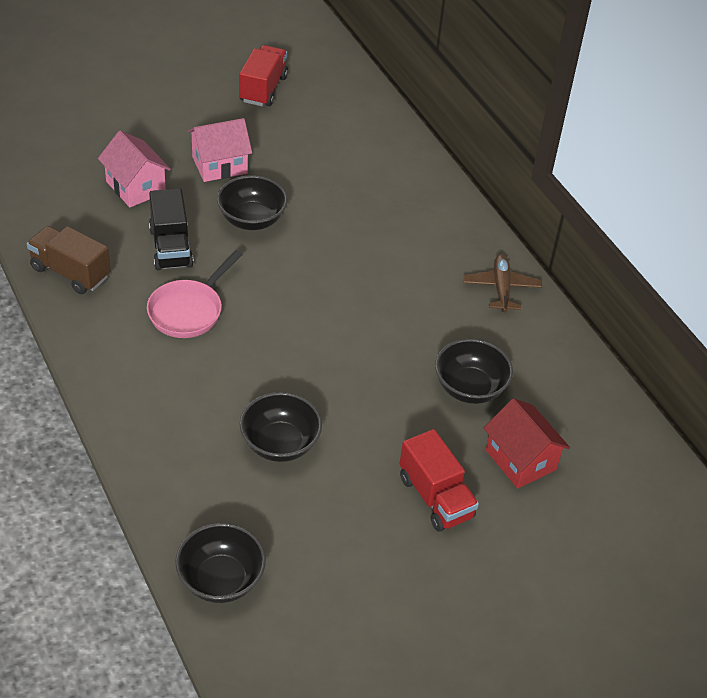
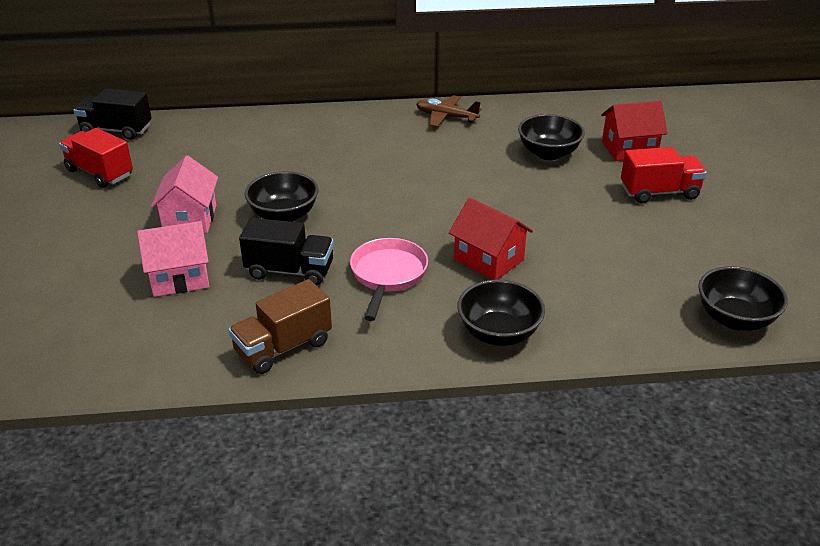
camera: 65 degrees left, 10 degrees down
(189, 310) = (387, 276): pink pan -> pink pan turned 135 degrees counterclockwise
(242, 375) = (488, 260): none -> red house
(280, 444) = (581, 255): black bowl -> black bowl (498, 333)
(337, 72) = (116, 130): none -> black truck

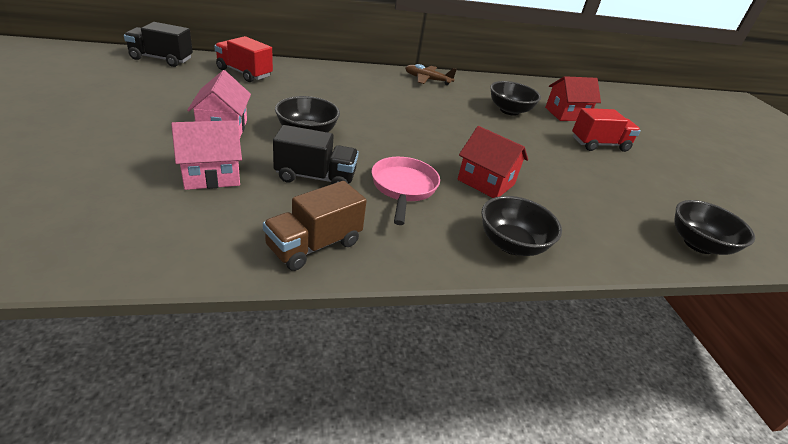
camera: 10 degrees left, 0 degrees up
(99, 173) = (142, 87): red truck -> red truck (244, 73)

